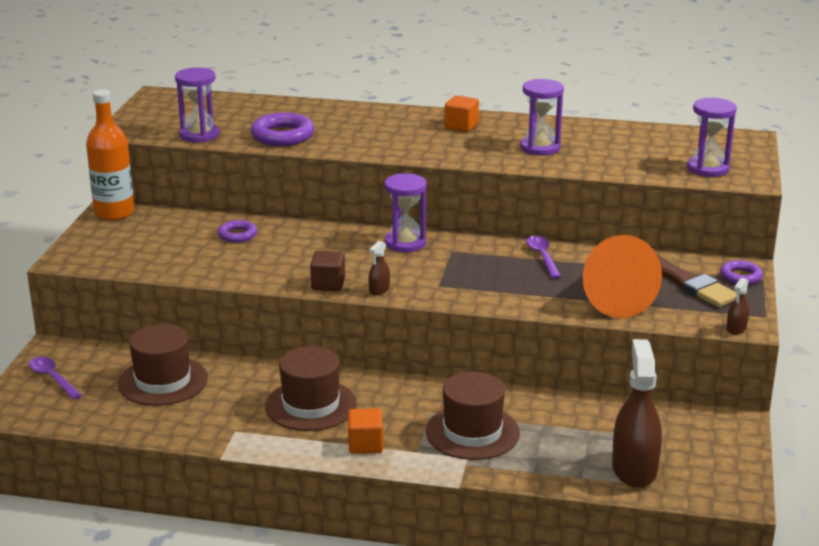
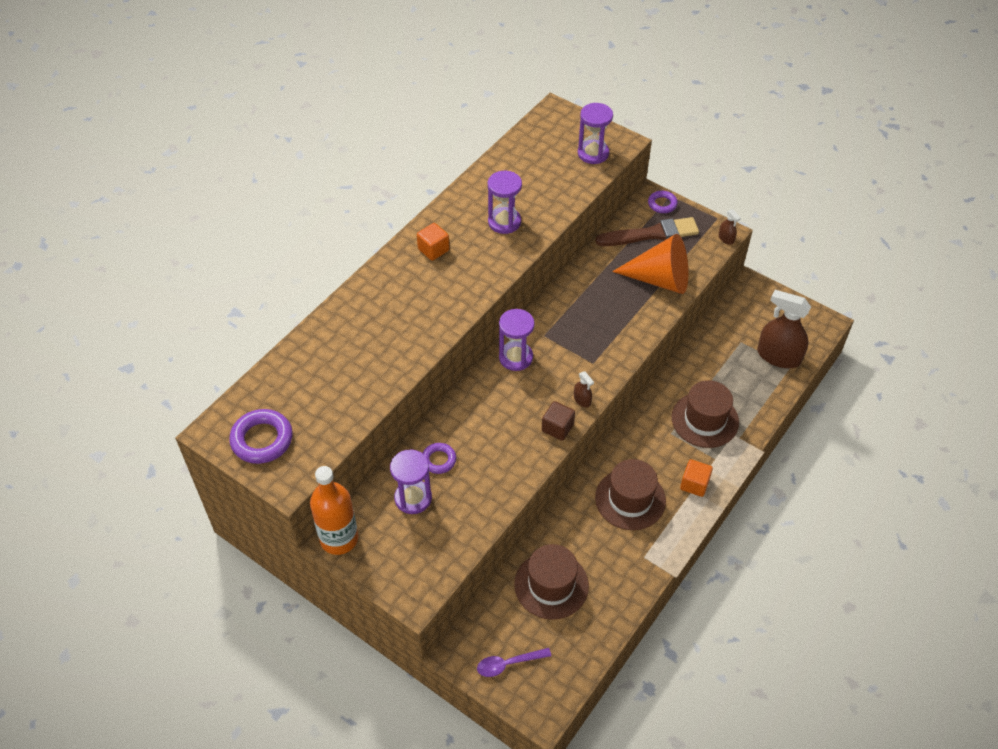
camera: 65 degrees left, 25 degrees up
(199, 135) = (337, 426): purple hourglass -> purple hourglass (413, 498)
(282, 136) = (378, 369): purple ring -> purple ring (262, 440)
(542, 257) = (581, 289): purple spoon -> none

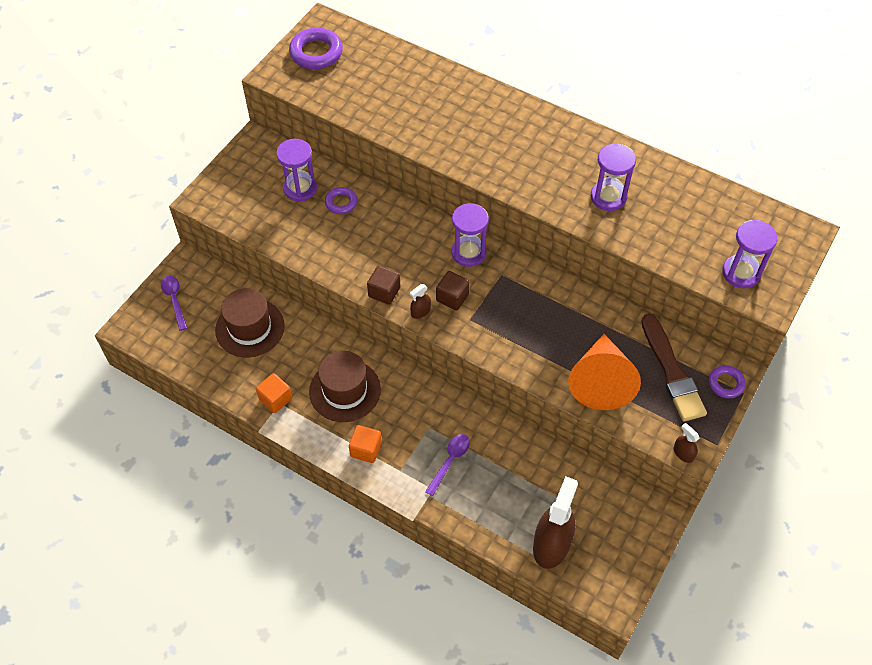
camera: 85 degrees right, 5 degrees up
(339, 538) = (259, 144): orange bottle -> none
(433, 250) = (556, 142): orange cube -> orange cube (275, 399)
(567, 374) = (452, 297): none -> brown cube
(705, 420) = (450, 461): brown hat -> purple spoon
(726, 238) = (683, 453): brown spray bottle -> brown spray bottle turned 90 degrees clockwise

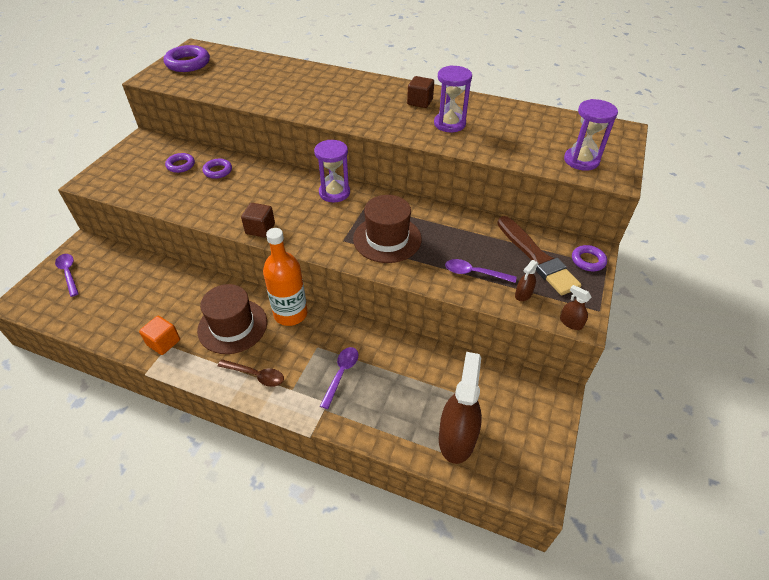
camera: 10 degrees left, 10 degrees down
(250, 328) = (140, 286): brown hat -> brown hat (387, 239)
(300, 188) = (181, 165): purple hourglass -> purple ring
(366, 449) = (256, 375): orange cube -> brown spoon
(405, 385) = (290, 314): none -> orange bottle
(420, 311) = (296, 239): brown spray bottle -> brown spray bottle (523, 294)
(452, 297) = (324, 226): brown cube -> brown cube (420, 102)
(600, 381) = (474, 273): orange cone -> purple spoon

